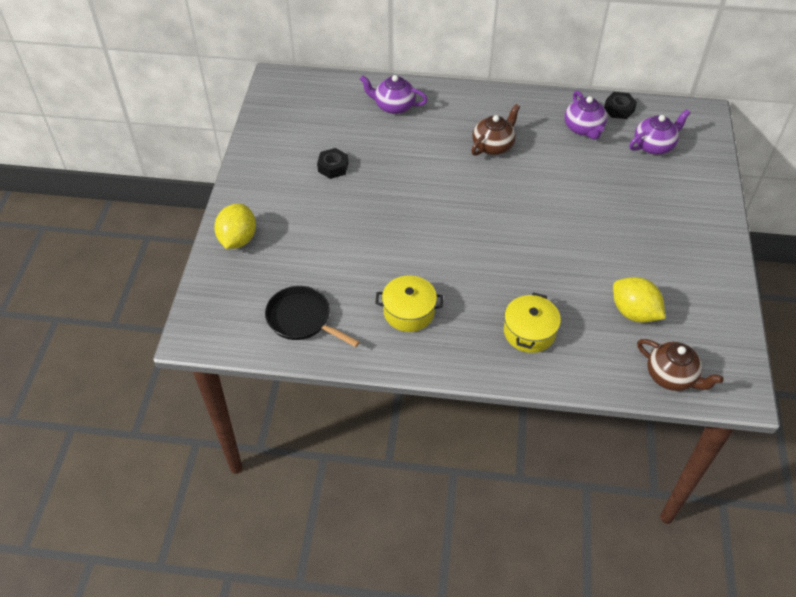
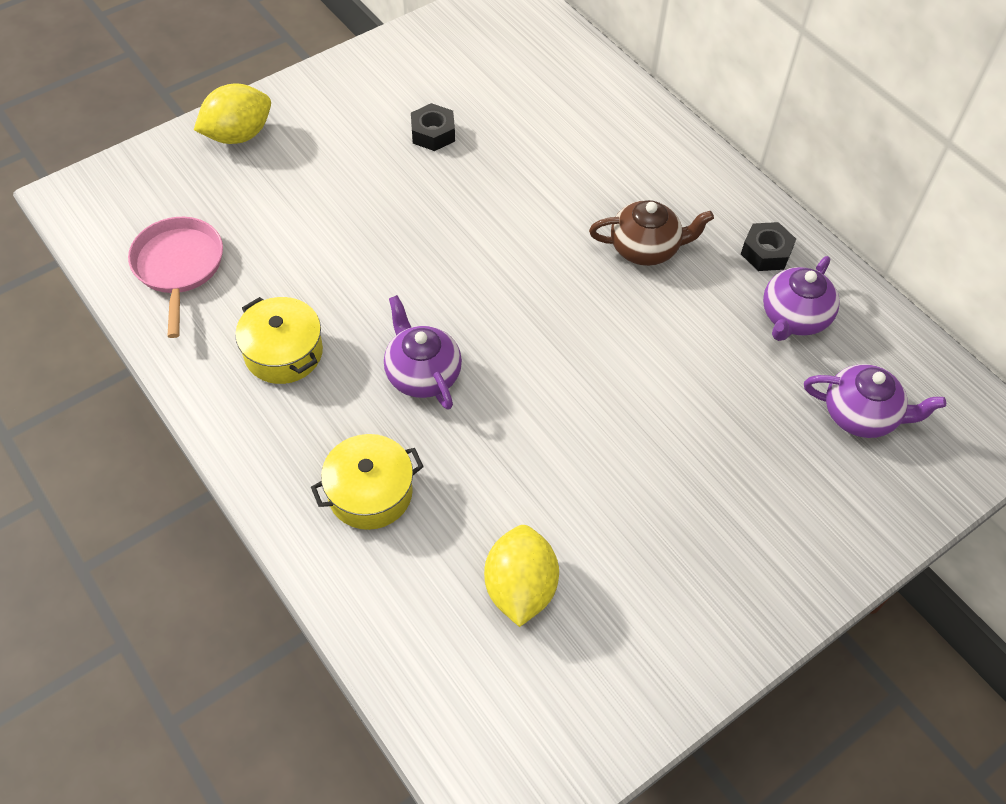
camera: 45 degrees right, 5 degrees up
(302, 319) = (179, 267): black pan -> pink pan
(393, 106) = (596, 115): purple teapot -> purple teapot (422, 374)
(619, 109) = (881, 331): black nut -> black nut (766, 252)
(671, 376) = (450, 705): brown teapot -> none

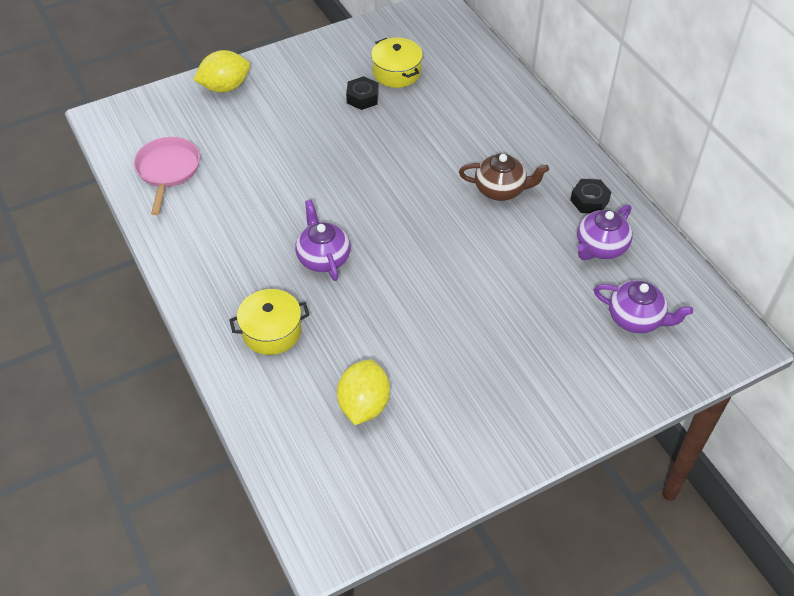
camera: 10 degrees right, 5 degrees down
(283, 352) = (229, 234): yellow pot -> yellow pot (396, 72)

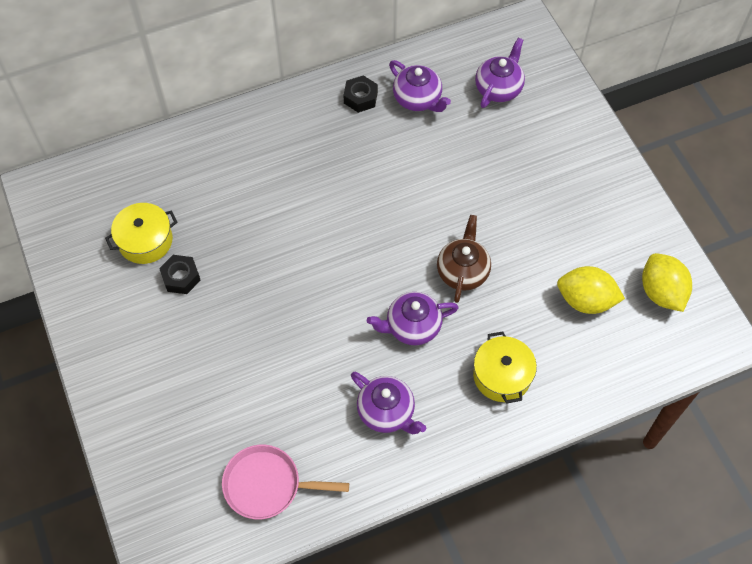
camera: 85 degrees left, 10 degrees up
(225, 87) = (133, 424): yellow lemon -> yellow lemon (661, 292)
(233, 244) = (386, 412): none -> purple teapot
(501, 189) = (337, 165): brown teapot -> brown teapot (462, 271)

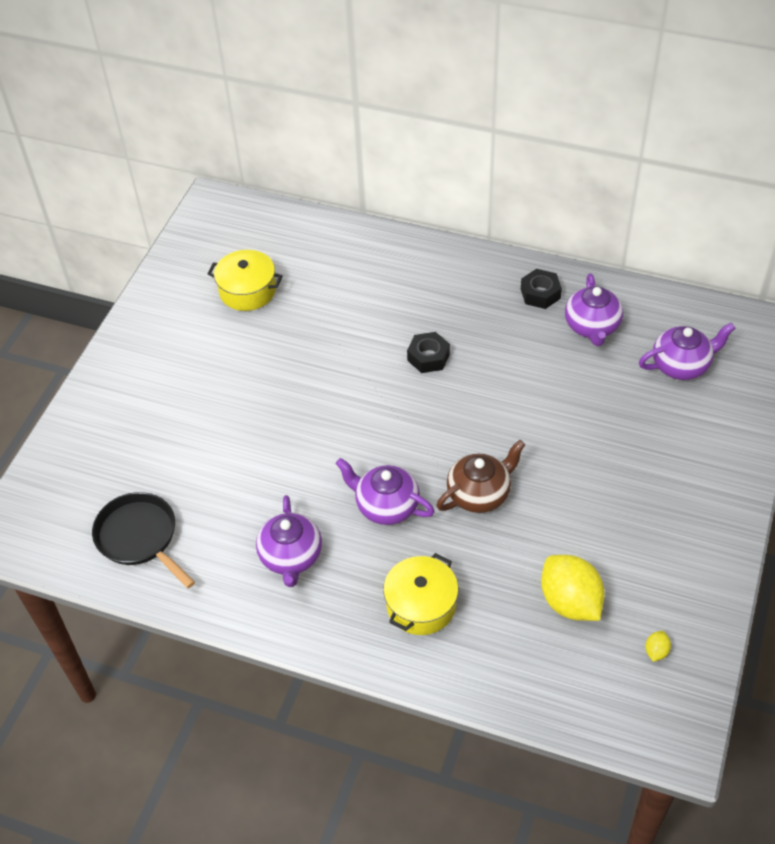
camera: 45 degrees right, 10 degrees down
(181, 277) = (244, 335): black nut -> black nut (428, 357)
(267, 485) = (140, 537): pink pan -> black pan
(661, 292) = (656, 651): yellow lemon -> yellow lemon, size x0.42

